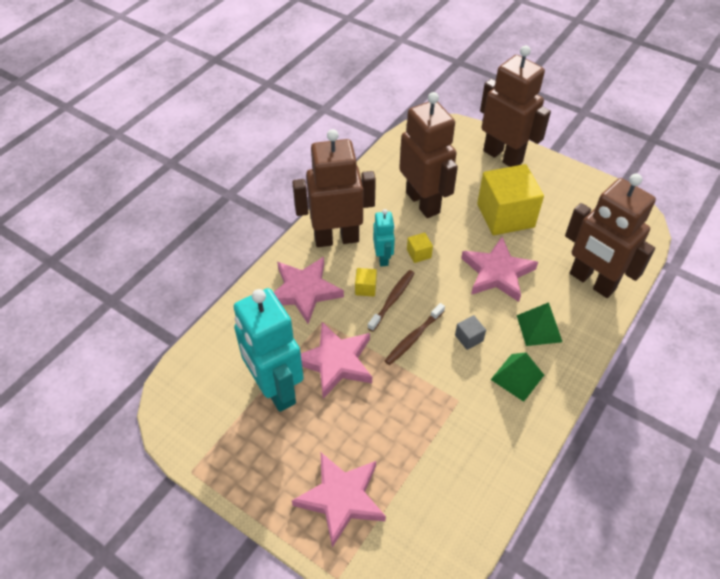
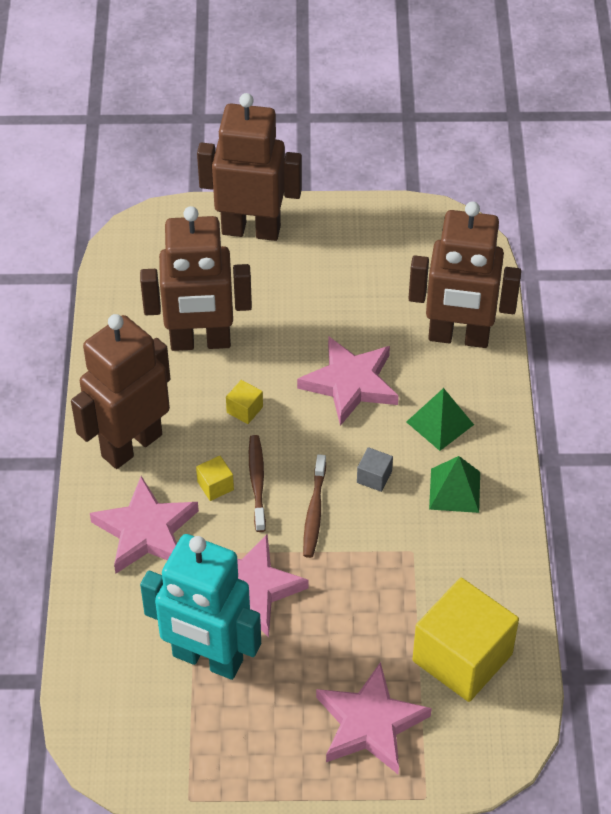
camera: 35 degrees left, 0 degrees up
(383, 258) = (207, 438): turquoise robot -> none
(423, 202) = (200, 342): brown robot -> brown robot turned 150 degrees clockwise
(505, 215) = (309, 307): yellow cube -> yellow cube (462, 657)

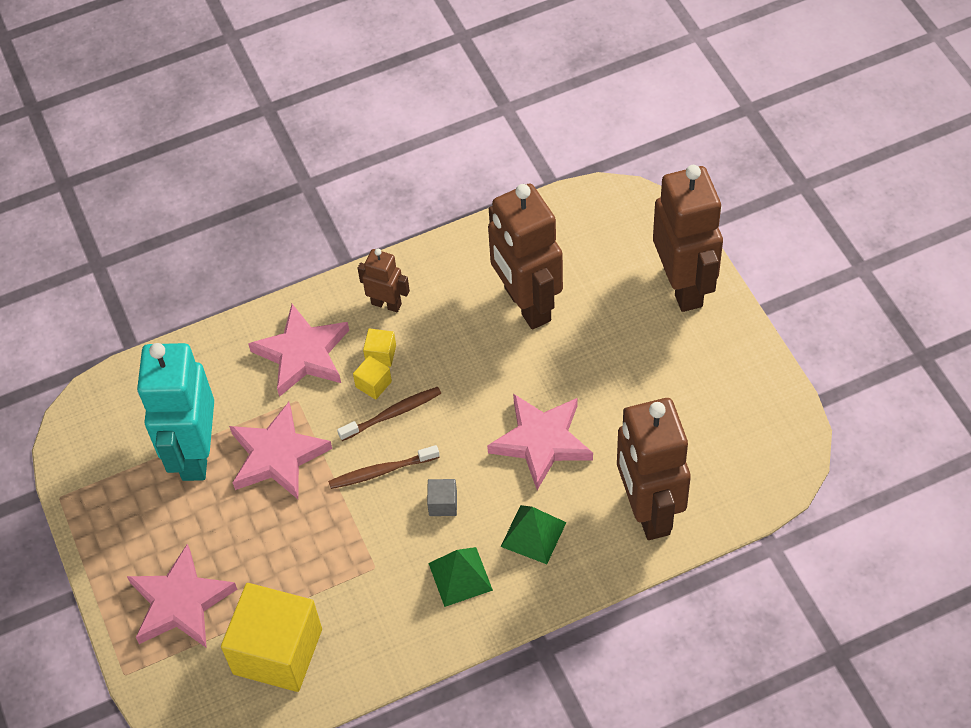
camera: 70 degrees right, 5 degrees up
(131, 445) = (386, 304): brown robot -> brown robot, size x0.49
(244, 410) = (467, 371): yellow cube -> yellow cube (381, 354)

